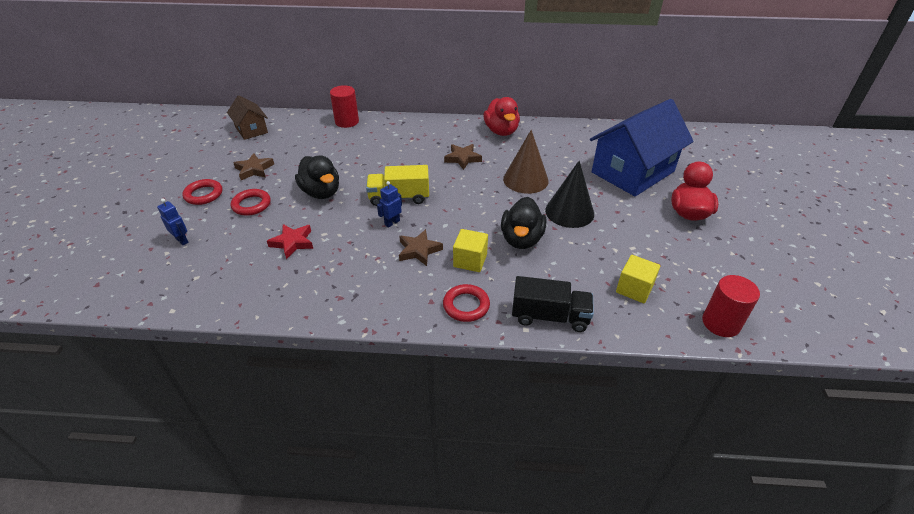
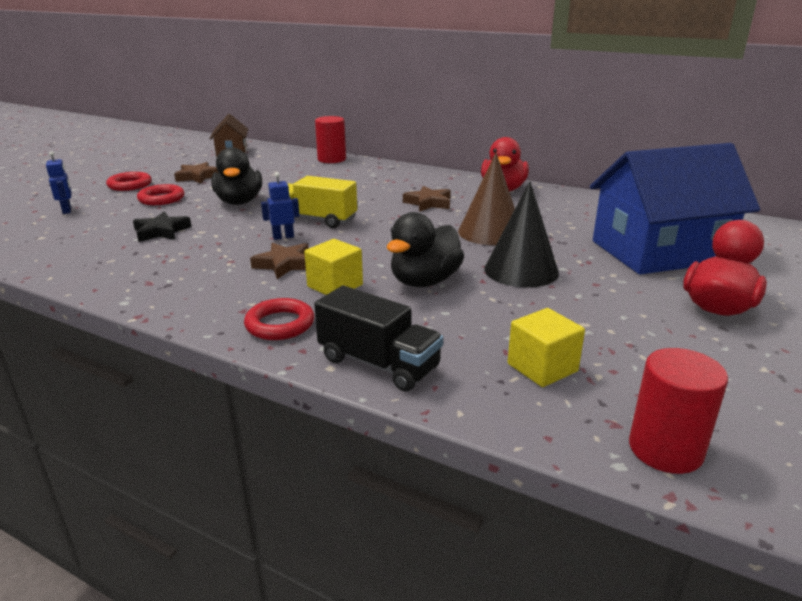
camera: 25 degrees right, 15 degrees down
(292, 242) = (161, 231): red star -> black star

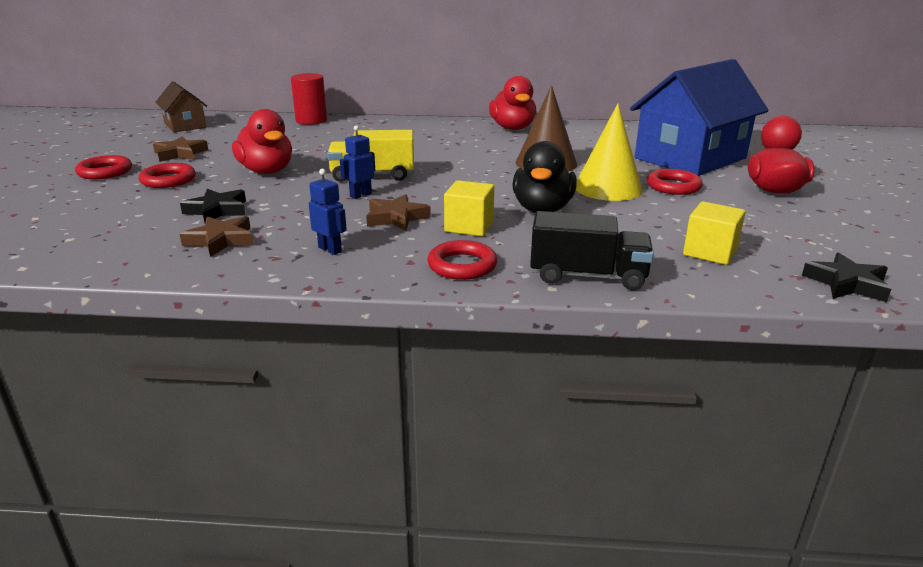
camera: 25 degrees left, 0 degrees up
(67, 210) = (61, 207): blue robot -> blue robot (330, 249)
(239, 202) = (266, 171): black duck -> red duck
(428, 203) = (461, 147): brown star -> brown star (221, 240)
(521, 270) = (608, 188): black cone -> yellow cone
(596, 281) = (673, 186): none -> red ring
(665, 449) = (846, 283): red cylinder -> black star

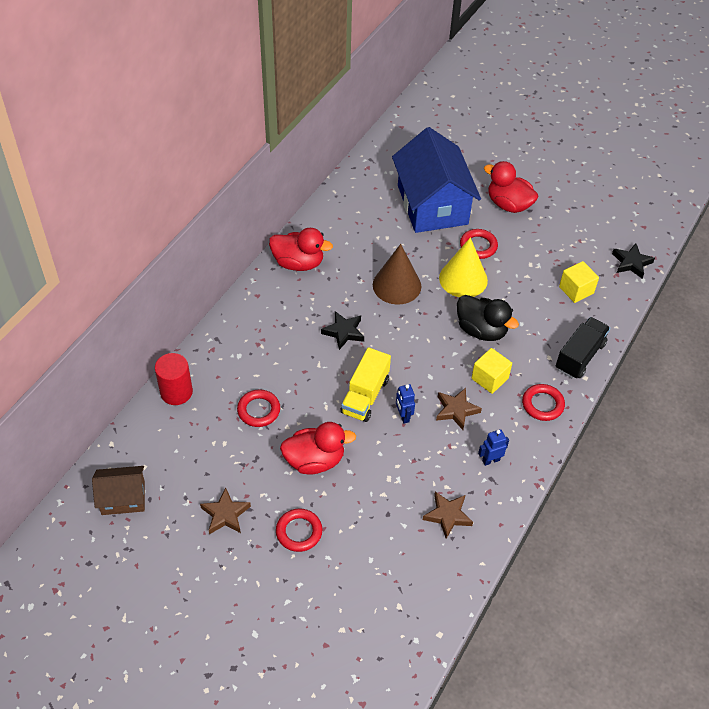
camera: 65 degrees left, 25 degrees up
(105, 172) = (248, 577): red ring -> red ring (259, 410)
(217, 210) = (389, 509): black star -> black star (343, 332)

